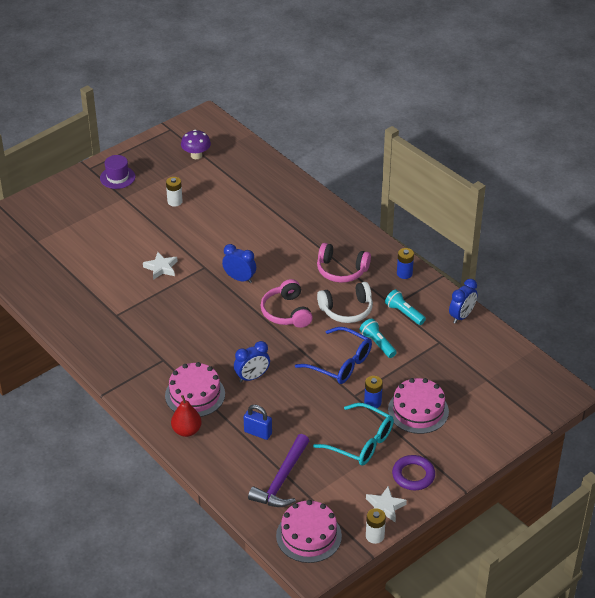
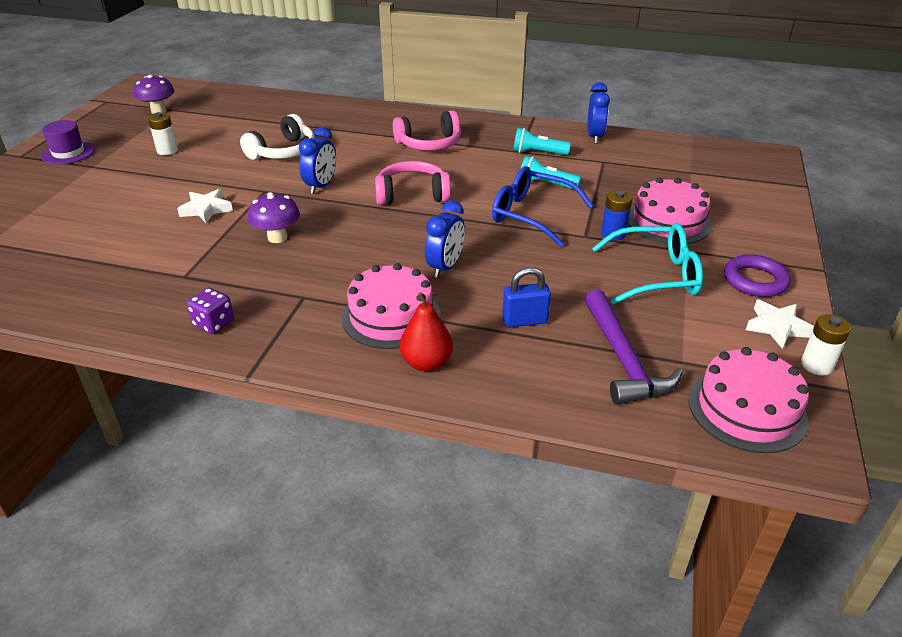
camera: 35 degrees left, 5 degrees down
(109, 355) = (214, 323): none -> purple dice
(182, 310) = (277, 237): none -> purple mushroom
(239, 278) = (321, 186): blue clock -> blue clock turned 120 degrees clockwise
(286, 312) = (412, 195): pink headphones -> pink headphones turned 135 degrees clockwise
(340, 363) = (531, 214): blue glasses -> blue glasses turned 150 degrees counterclockwise
(347, 310) = (476, 170): white headphones -> white headphones (283, 152)
(404, 273) = (496, 126): blue battery -> none

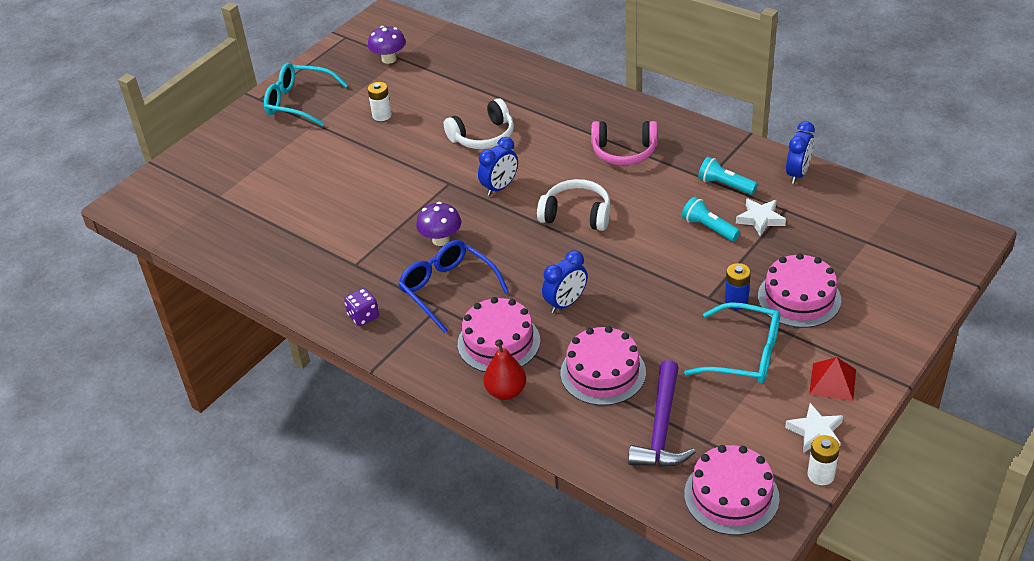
camera: 25 degrees right, 5 degrees up
(68, 153) = (298, 102): purple hat -> turquoise glasses
(206, 209) = (393, 195): white star -> white star (760, 219)
(412, 195) = (576, 215): pink headphones -> white headphones
(524, 321) = (603, 372): blue padlock -> pink cake
(531, 214) = (673, 262): blue glasses -> blue glasses (447, 289)
(755, 280) = (832, 381): purple ring -> red pyramid

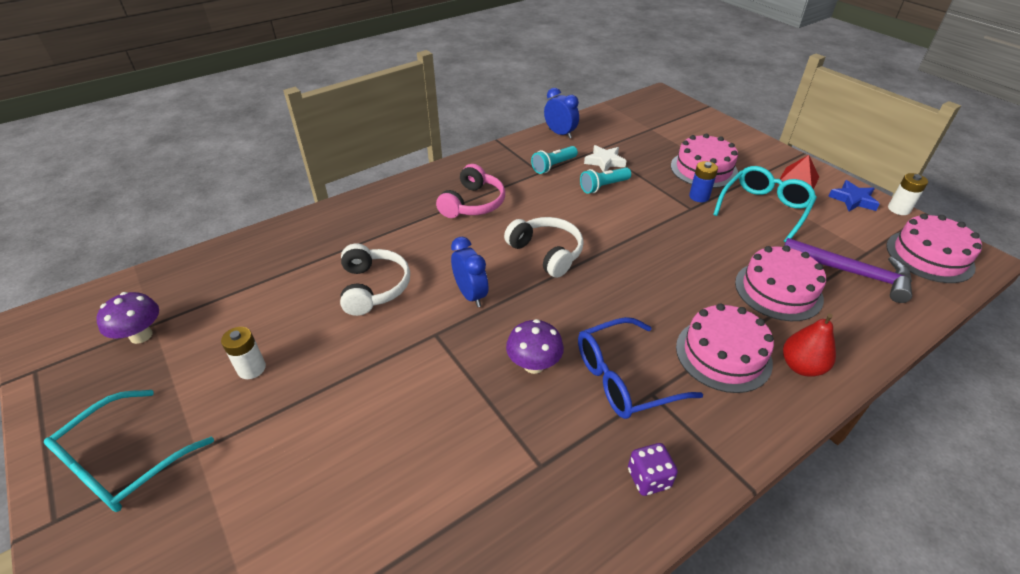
camera: 75 degrees left, 0 degrees up
(565, 303) = (675, 291): blue clock -> none
(576, 215) = (546, 253): white headphones -> white headphones turned 105 degrees clockwise
(815, 432) = (853, 200): white star -> blue star

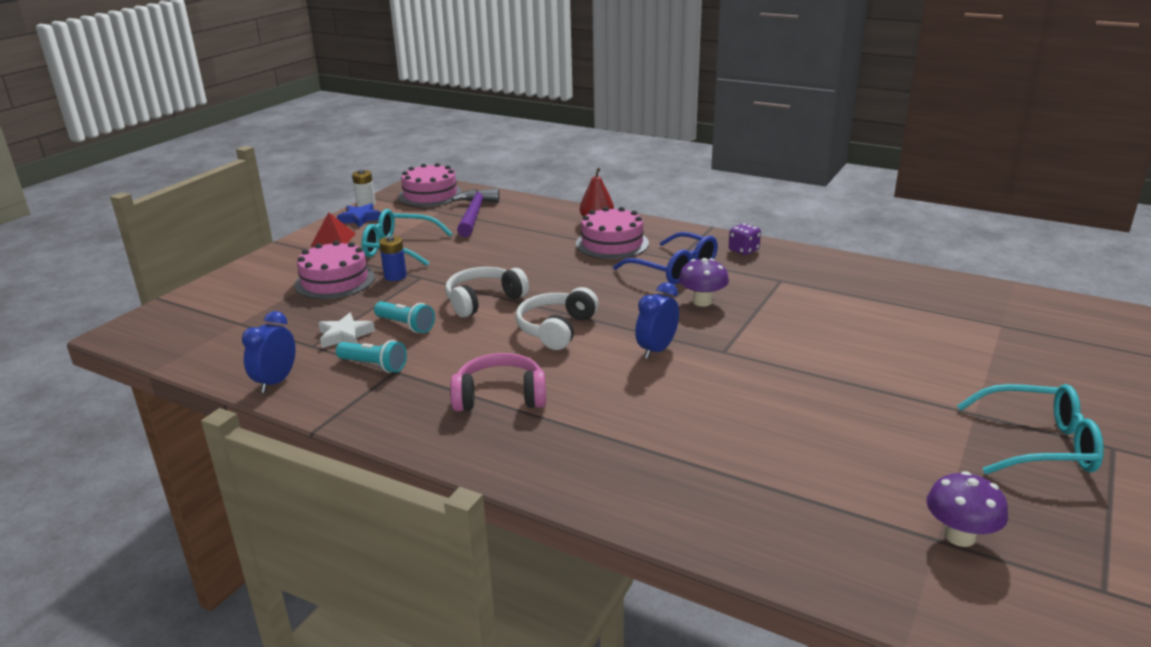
camera: 115 degrees left, 15 degrees down
(251, 368) = (881, 430): white battery -> none
(373, 287) = (706, 407): white headphones -> white headphones (483, 301)
(778, 290) = (519, 234): pink cake -> none

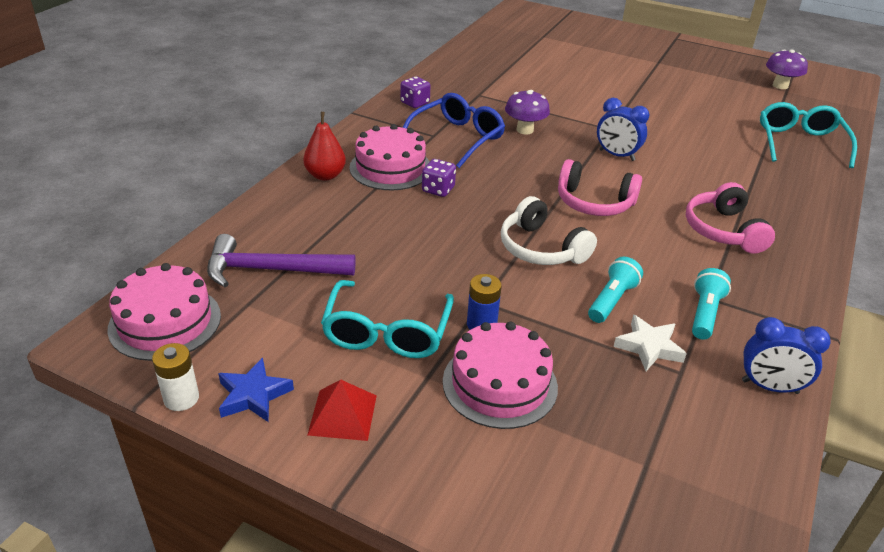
camera: 95 degrees left, 10 degrees up
(556, 329) = (594, 202): white headphones -> pink headphones
(577, 261) = (438, 190): none -> purple dice
(1039, 444) = (683, 53): turquoise glasses -> turquoise glasses (799, 143)

